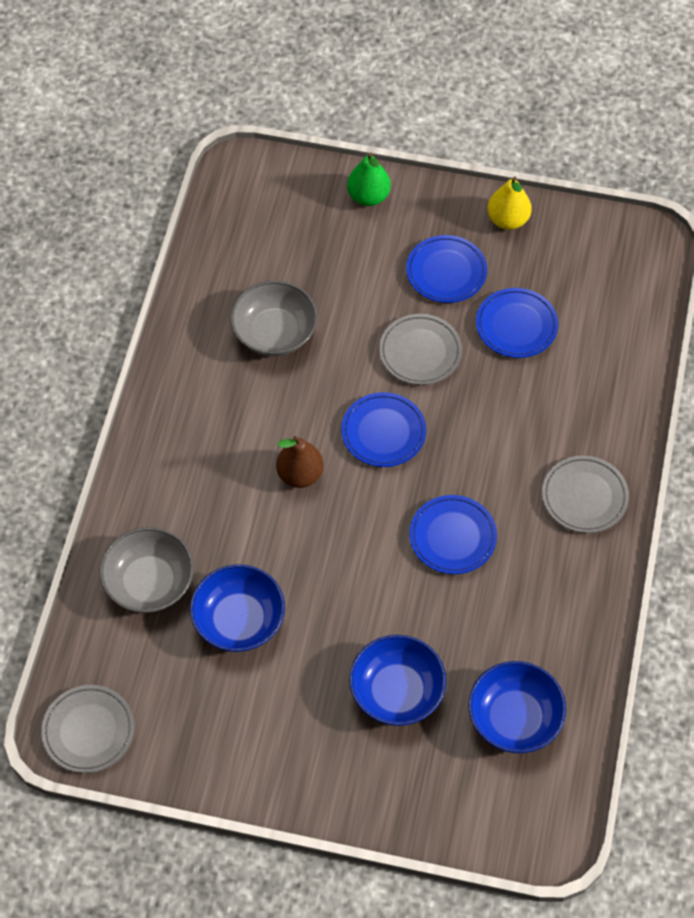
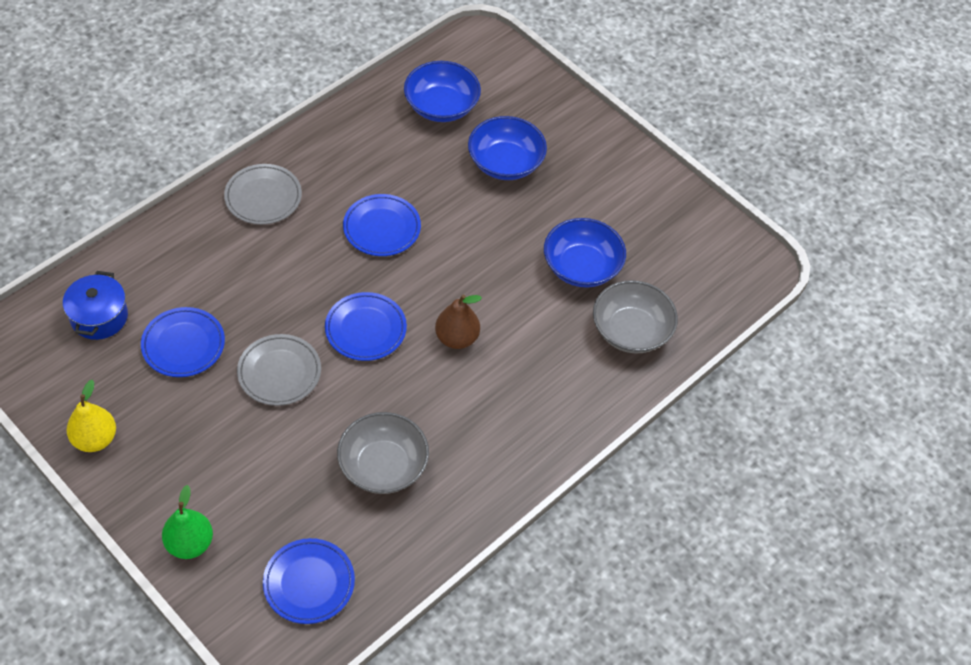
camera: 150 degrees left, 5 degrees down
(88, 731) = (739, 261): grey plate -> none
(446, 272) = (193, 426): blue plate -> blue plate (309, 583)
(604, 305) = (99, 317): none -> blue pot

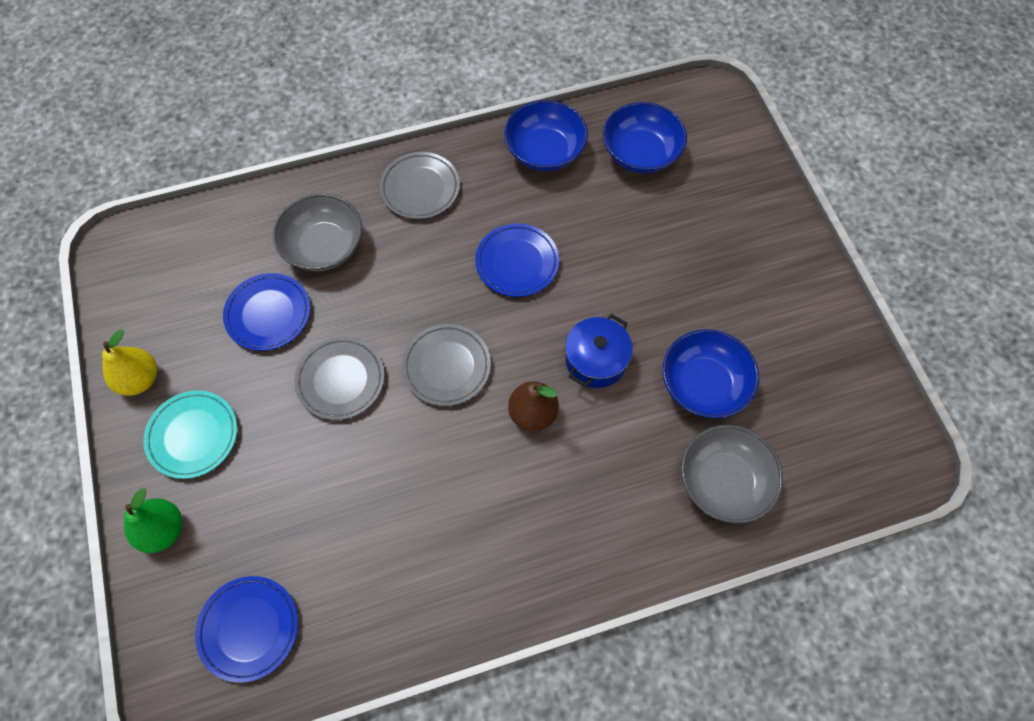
camera: 30 degrees right, 10 degrees up
(99, 317) = (210, 255): blue pot -> blue pot (596, 360)
(172, 464) = (193, 436): none -> turquoise plate
(365, 329) = (446, 367): blue plate -> grey plate
(383, 466) = (388, 528): grey bowl -> grey bowl (324, 246)
(505, 163) = (677, 237): blue bowl -> blue bowl (545, 151)

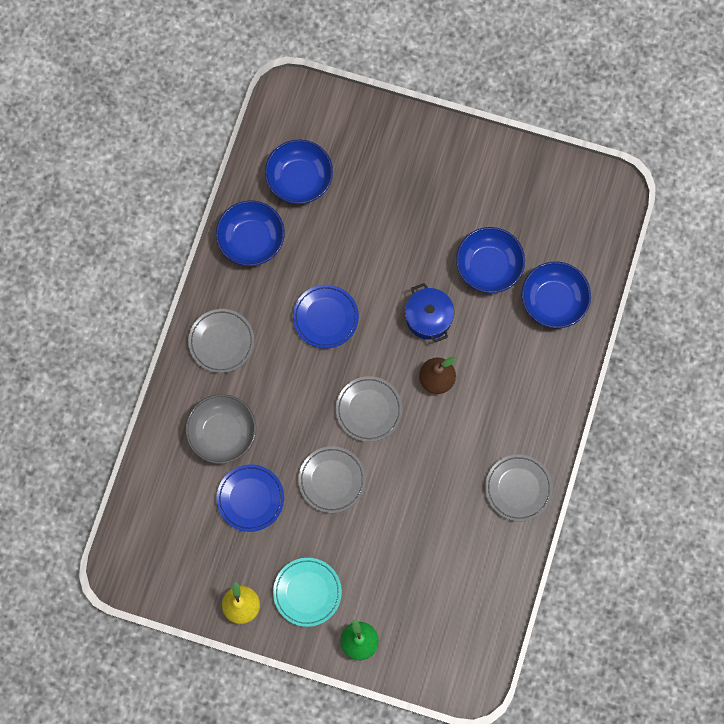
camera: 55 degrees left, 10 degrees up
(249, 628) = (455, 622): blue plate -> none
(467, 594) = (518, 488): none -> grey plate
(724, 481) = (553, 301): grey bowl -> blue bowl

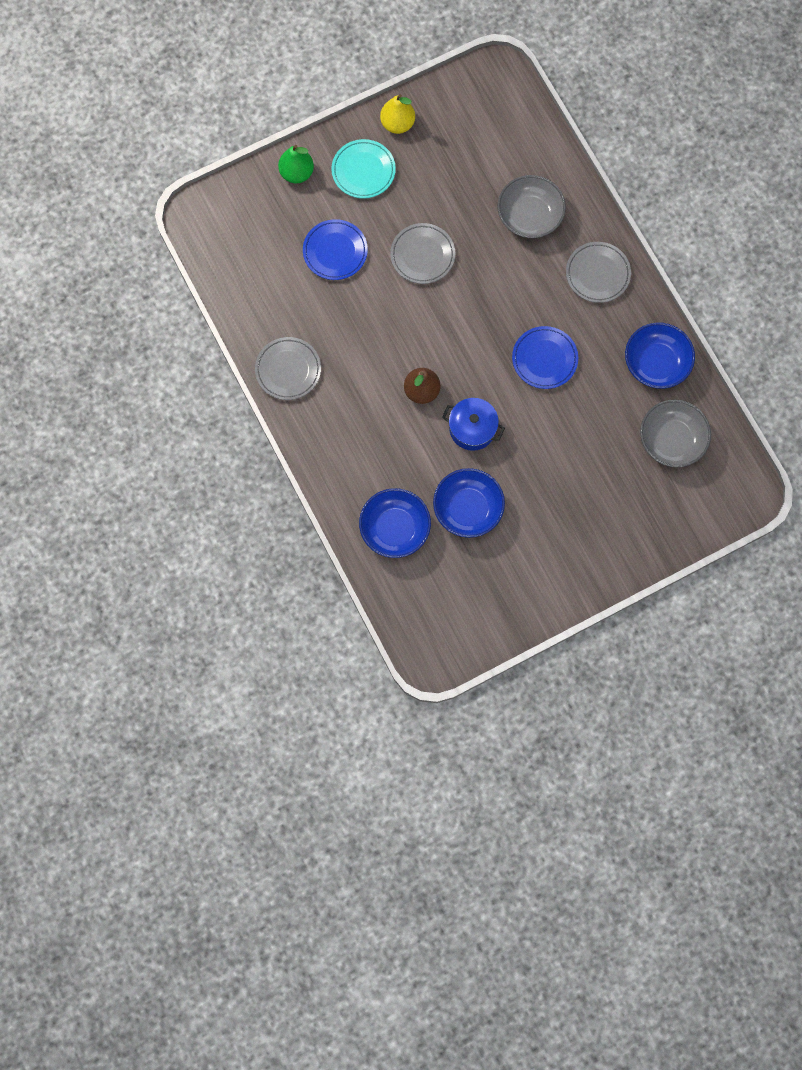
camera: 135 degrees right, 0 degrees up
(250, 498) = (464, 193): blue plate -> blue plate (335, 251)
(299, 179) = (671, 440): blue bowl -> grey bowl
(369, 410) = (447, 325): grey plate -> none

